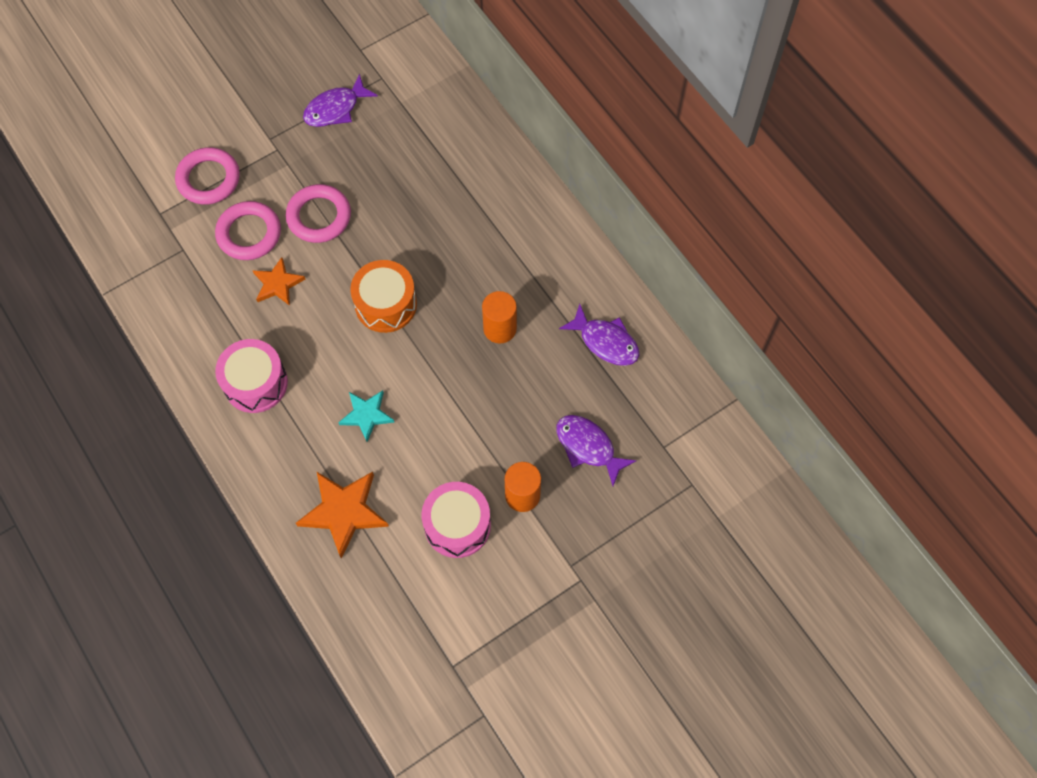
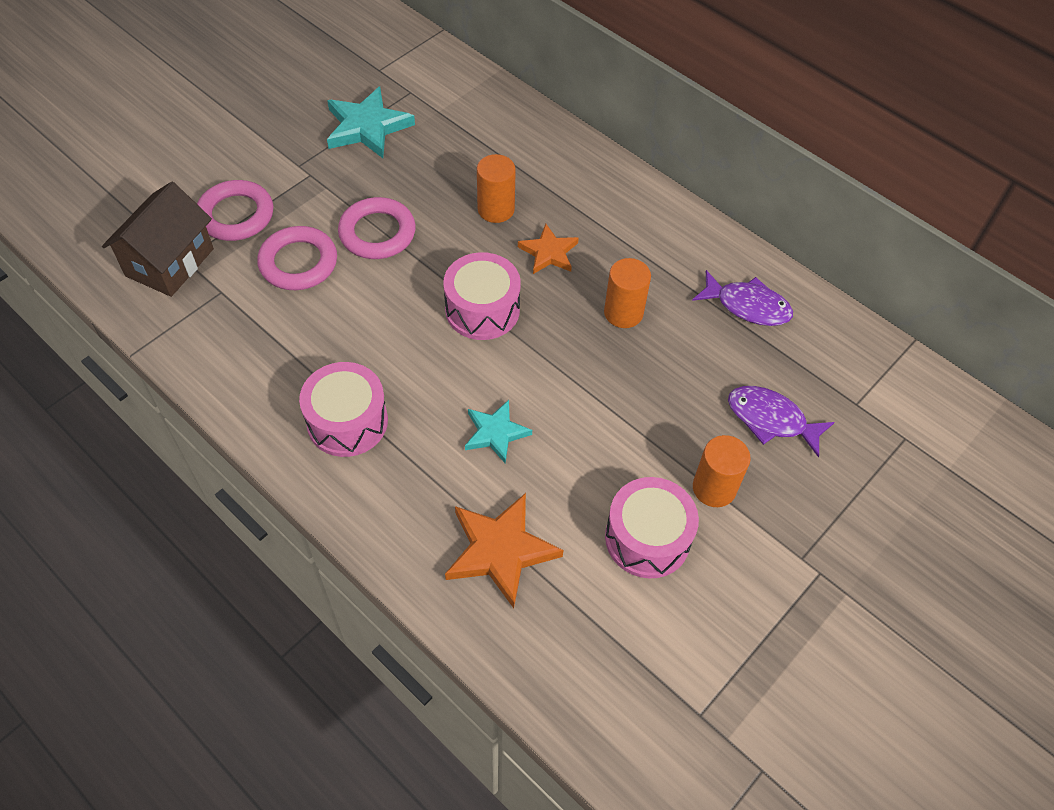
camera: 15 degrees left, 10 degrees down
(148, 215) = (170, 262): none -> brown house
(277, 284) = (346, 309): orange star -> orange star (549, 252)
(335, 109) = (367, 127): purple fish -> turquoise star
(386, 304) = (482, 309): orange drum -> pink drum
(423, 211) = (496, 209): none -> orange cylinder

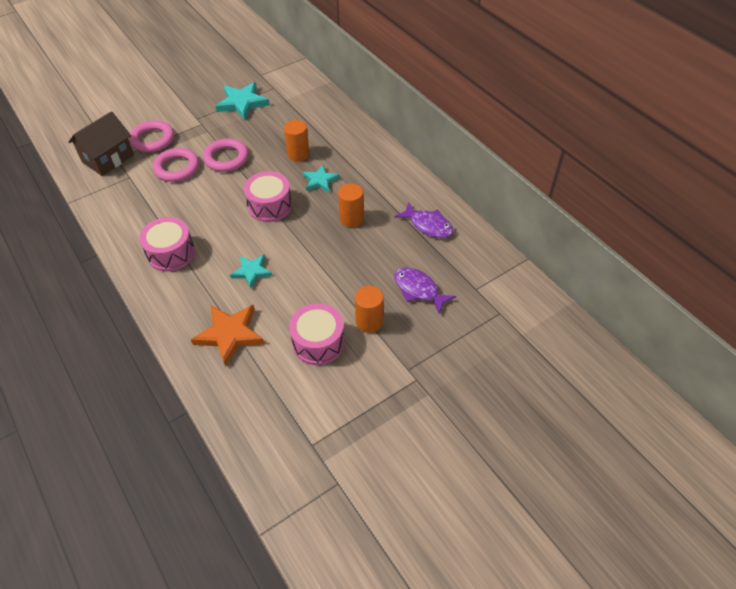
camera: 15 degrees right, 5 degrees down
(549, 252) = (320, 181): orange star -> turquoise star

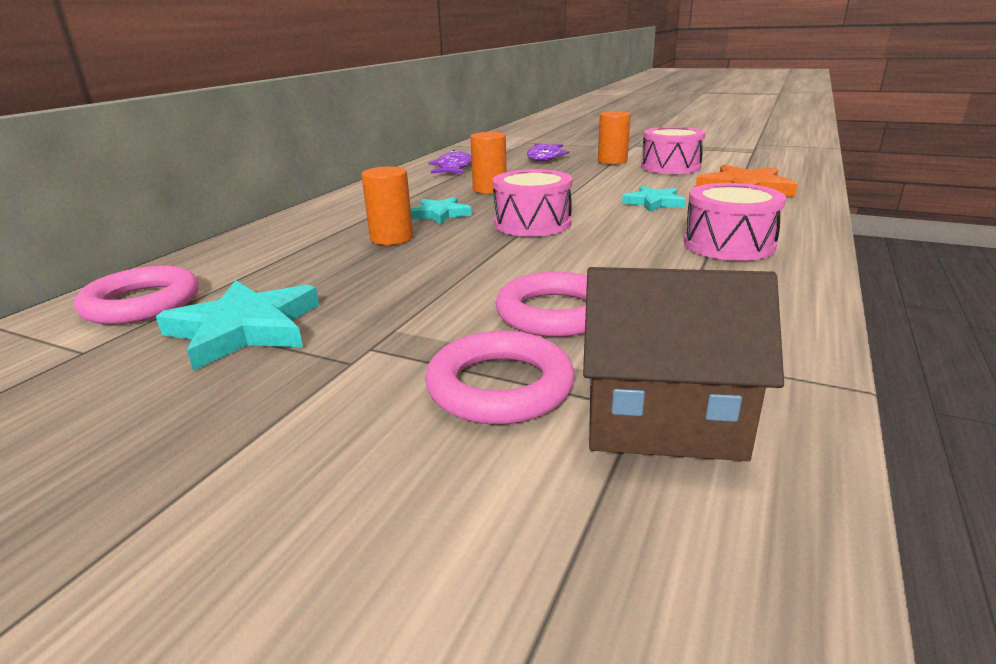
camera: 120 degrees left, 25 degrees down
(226, 158) = (464, 281): pink ring -> pink ring (142, 303)

